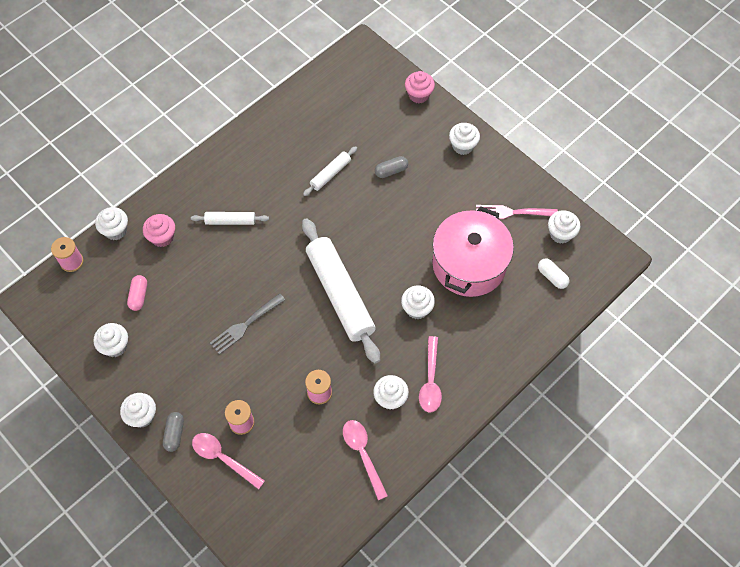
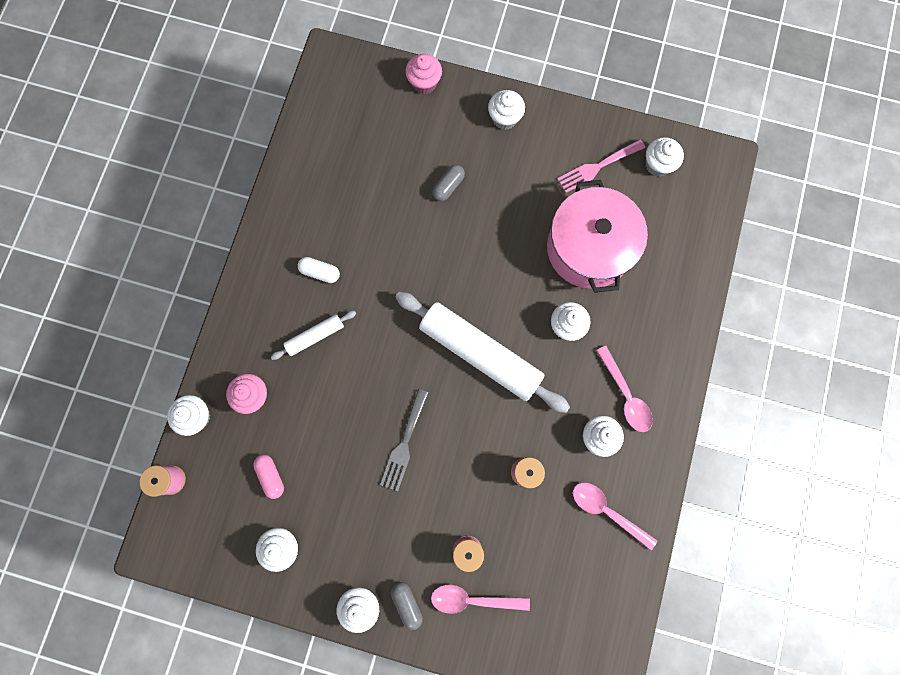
camera: 30 degrees left, 15 degrees up
(330, 174) = (387, 224): white rolling pin -> none
(552, 277) = (676, 216): white capsule -> white capsule (320, 272)

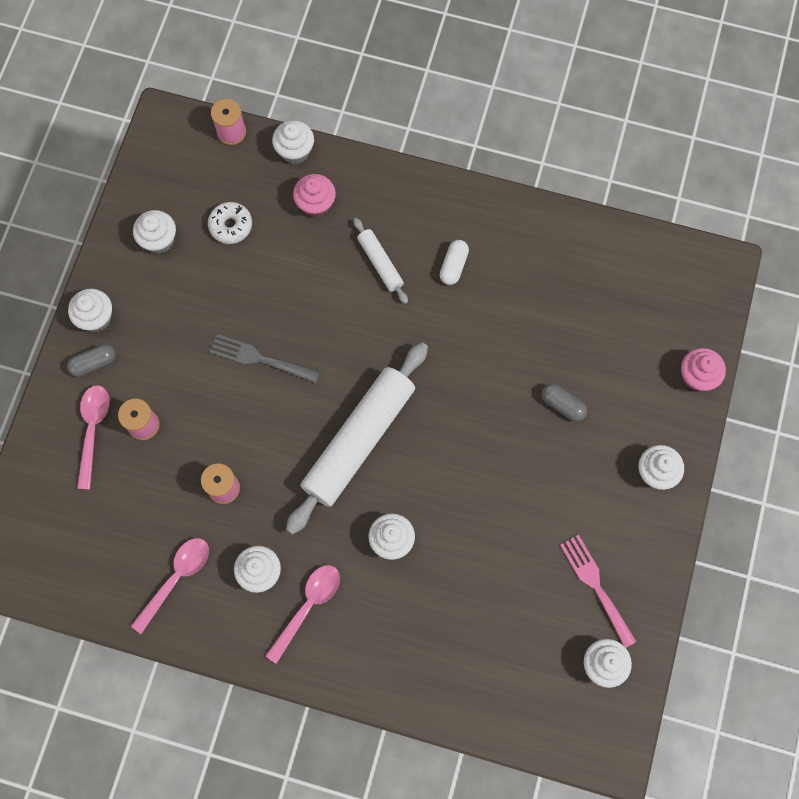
camera: 90 degrees right, 5 degrees down
(271, 476) = (231, 226): pink capsule -> white donut
(589, 248) = (488, 570): pink pot -> none
(625, 395) = (308, 607): pink spoon -> pink spoon turned 150 degrees clockwise

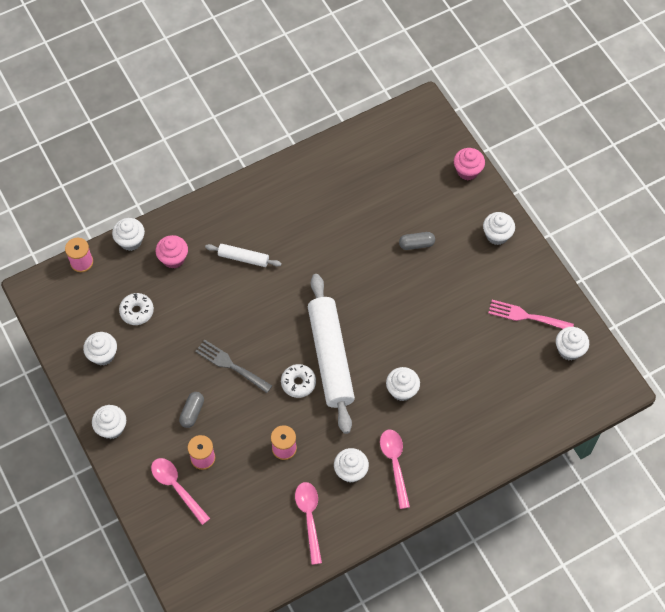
camera: 45 degrees left, 10 degrees down
(94, 363) = (137, 453): grey capsule -> grey capsule (192, 412)
(259, 359) = (230, 365): grey fork -> grey fork turned 60 degrees clockwise
(302, 437) = (298, 383): none -> white donut
(453, 266) = (285, 225): white capsule -> none

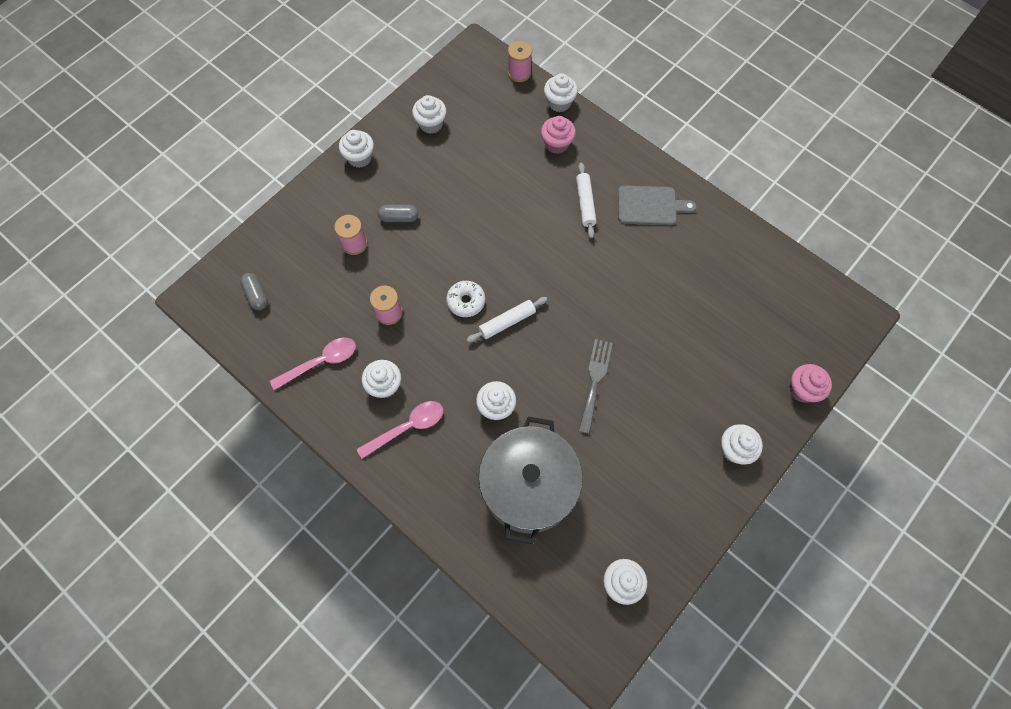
camera: 70 degrees right, 5 degrees up
(137, 311) = (487, 134): white donut -> none
(177, 487) = (317, 232): pink spoon -> none
(230, 365) = (462, 233): grey fork -> grey fork (594, 381)
(267, 210) = (650, 206): none -> grey cutting board
(330, 357) = (507, 322): white rolling pin -> white rolling pin, size x0.47
(416, 244) = (680, 364): grey capsule -> grey capsule (256, 295)
(476, 388) = (528, 486): none -> grey pot
(526, 316) = (644, 517): pink fork -> none

